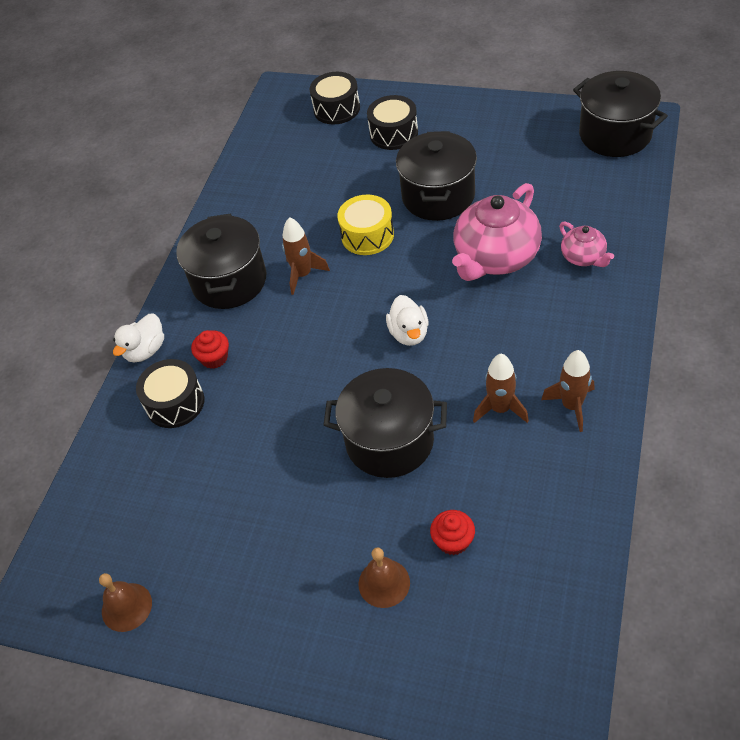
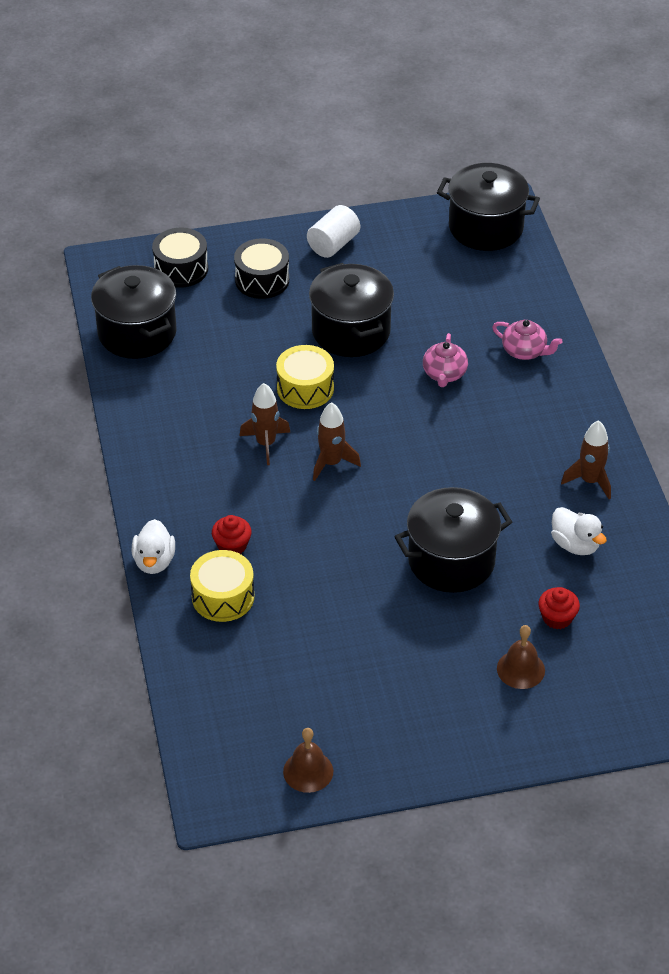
camera: 35 degrees left, 5 degrees down
(175, 403) = (223, 597): black drum -> yellow drum
(229, 281) = (193, 472): black pot -> black pot (137, 333)
(409, 333) = (407, 465): white duck -> white duck (575, 544)
(471, 118) = (333, 244): none -> white cylinder
(495, 257) = (444, 374): pink teapot -> pink teapot, size x0.51
(500, 409) = (531, 503): brown rocket -> brown rocket (331, 463)

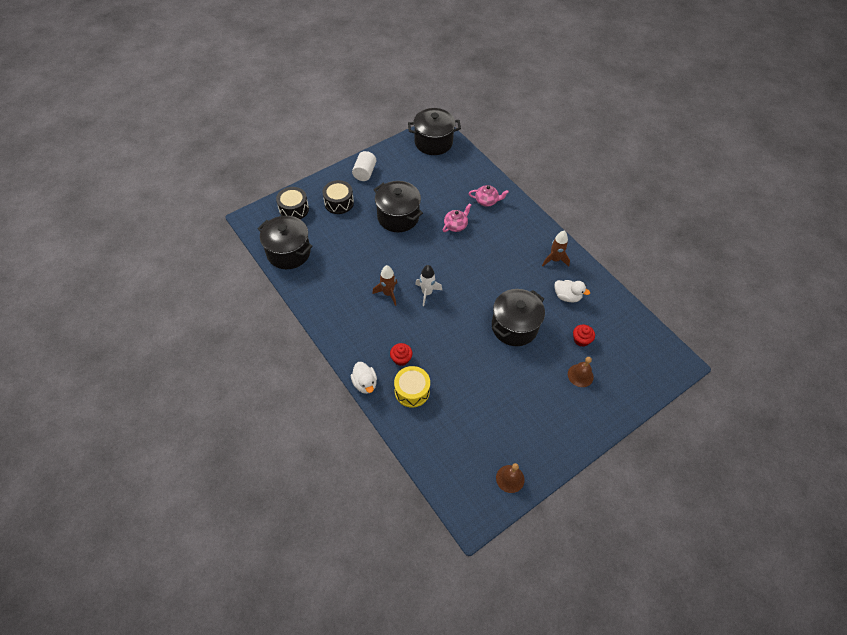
camera: 25 degrees left, 10 degrees up
(305, 388) = (392, 255): yellow drum -> none
(331, 463) = (427, 293): brown rocket -> white rocket
(444, 374) = (456, 225): pink teapot -> pink teapot turned 120 degrees counterclockwise

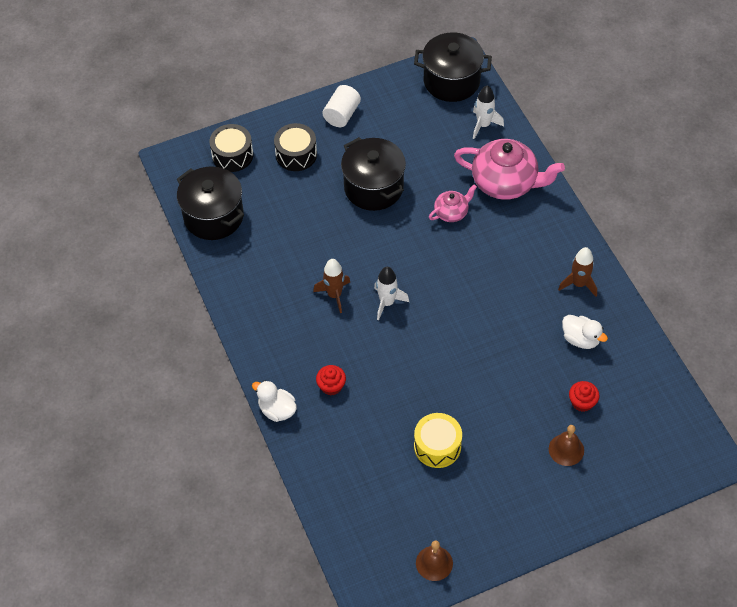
camera: 15 degrees right, 0 degrees up
(365, 383) = (277, 410): white duck -> white duck turned 135 degrees clockwise
(412, 391) = (335, 430): yellow drum -> yellow drum (437, 446)
(462, 167) = (483, 125): none -> white rocket
(487, 201) = (505, 182): pink teapot -> pink teapot, size x1.95
(514, 327) = (495, 369): black pot -> none

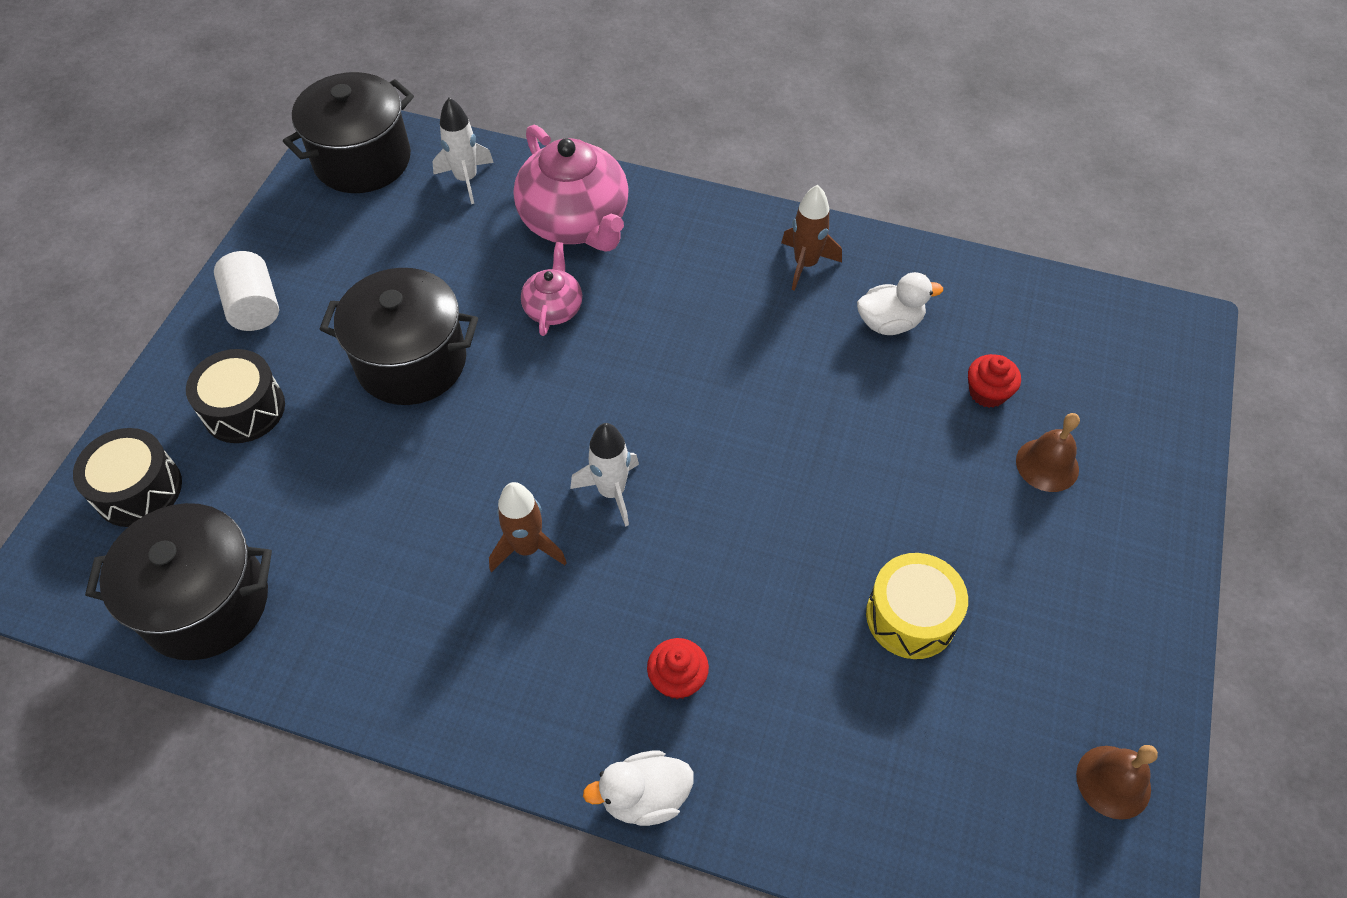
camera: 50 degrees left, 0 degrees up
(505, 182) = (576, 222): pink teapot -> pink teapot turned 90 degrees clockwise

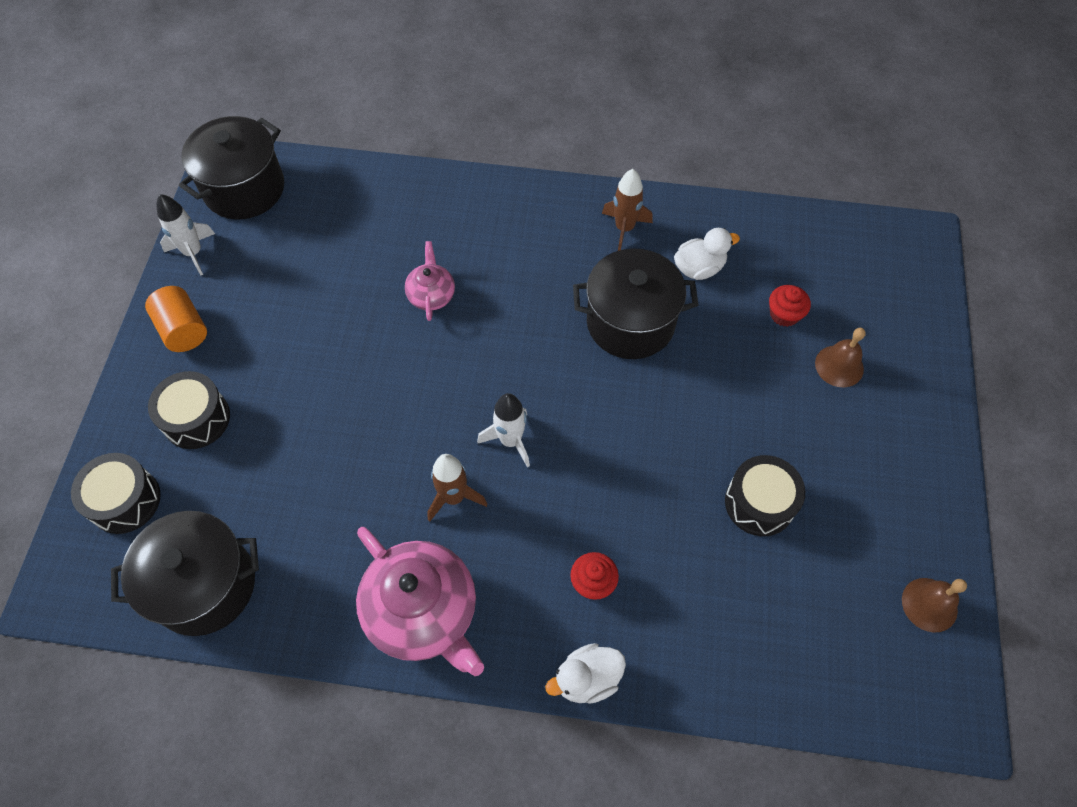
camera: 10 degrees left, 5 degrees up
(254, 307) = (183, 330): white cylinder -> orange cylinder
(411, 362) = (326, 357): black pot -> black pot (630, 322)
(466, 179) = (335, 194): white rocket -> white rocket (193, 253)
(576, 222) = (433, 218): pink teapot -> pink teapot (423, 612)
(911, 616) = (759, 503): yellow drum -> black drum

